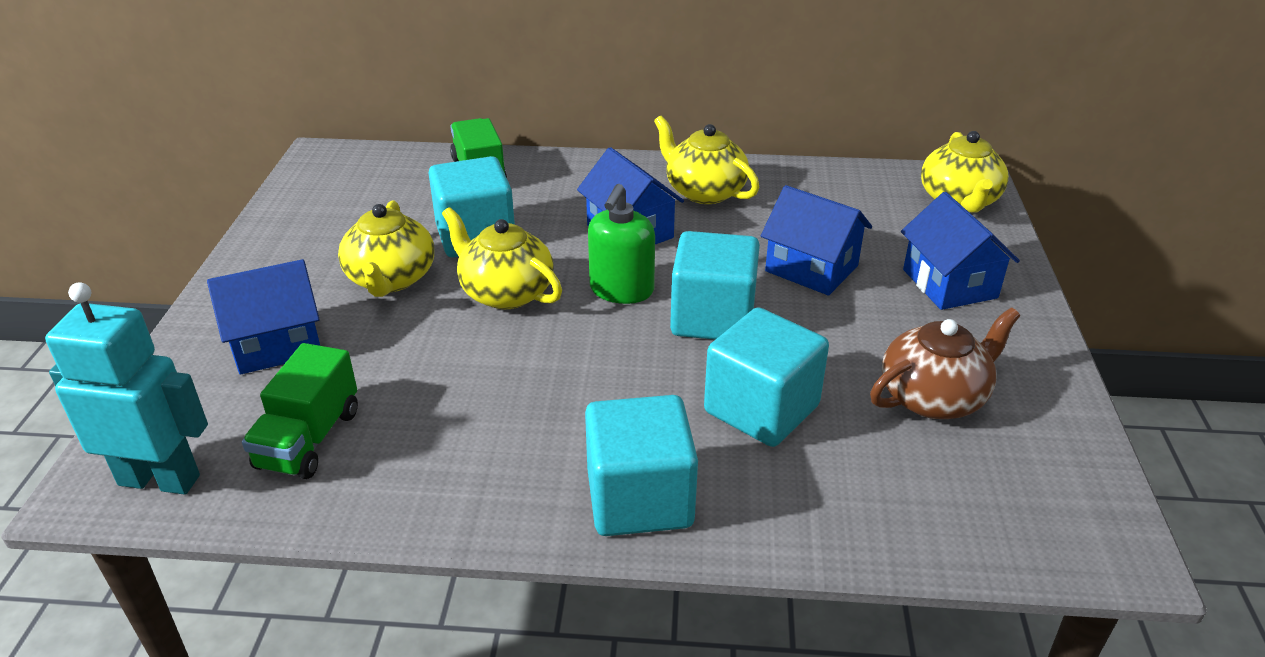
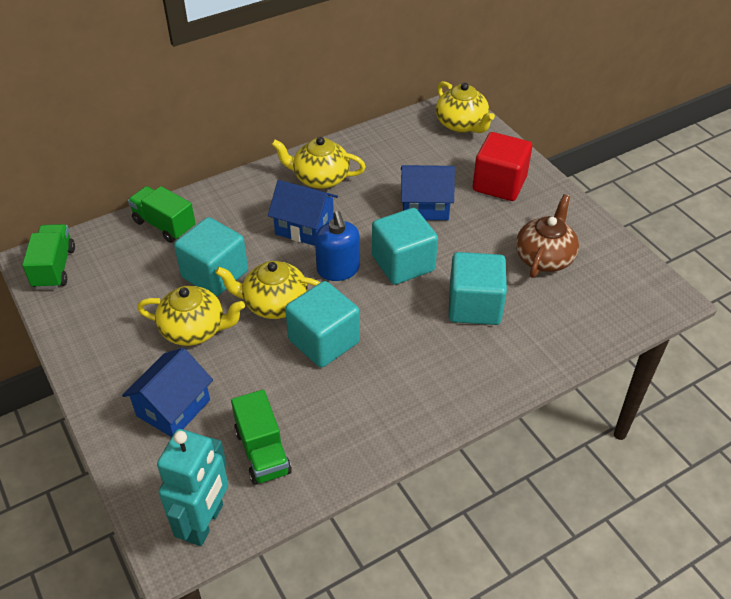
camera: 35 degrees left, 10 degrees up
(160, 479) = (205, 522): turquoise robot -> turquoise robot turned 135 degrees clockwise
(330, 168) = (54, 268): none -> green truck
(391, 279) = (194, 330): yellow teapot -> yellow teapot turned 45 degrees counterclockwise
(621, 290) = (338, 269): green soap dispenser -> blue soap dispenser
(639, 498) = (463, 386): turquoise cube -> turquoise cube (324, 341)
(949, 284) = (499, 184): blue house -> red cube

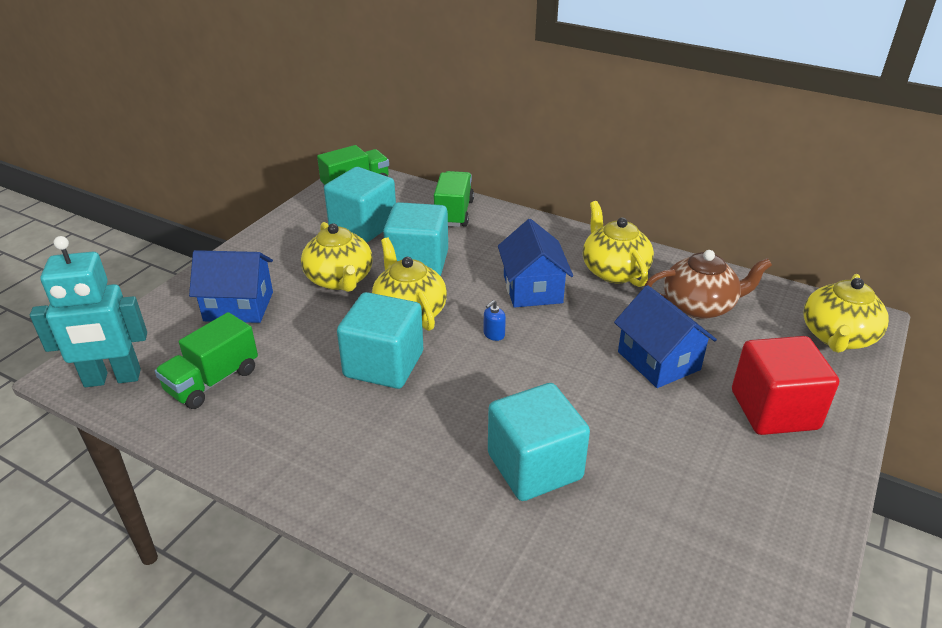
camera: 60 degrees right, 10 degrees down
(338, 269) = (494, 334): blue soap dispenser -> blue soap dispenser, size x0.44
(403, 263) = (548, 378): turquoise cube -> turquoise cube (363, 226)
(544, 257) = (687, 507): brown teapot -> brown teapot (700, 306)

